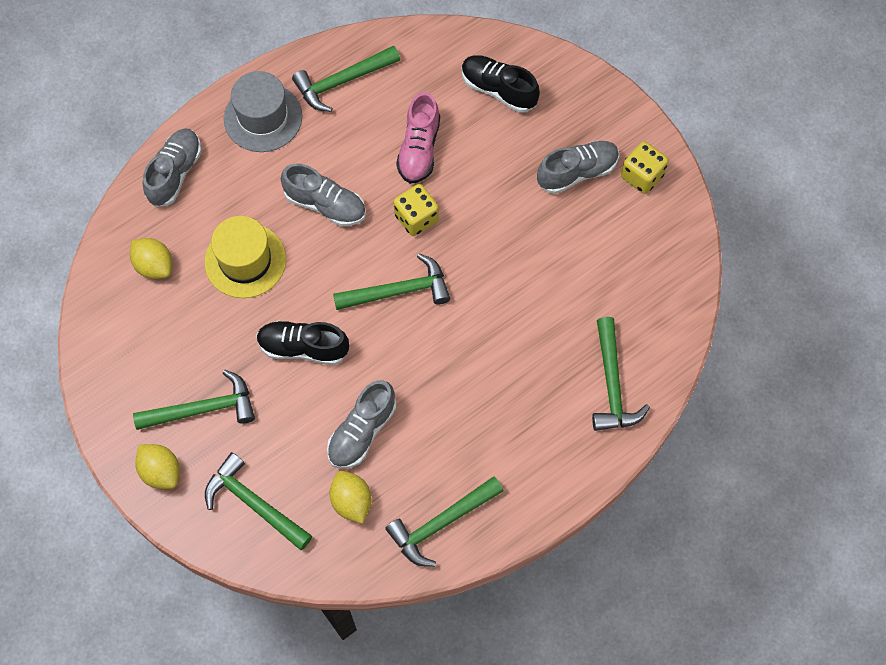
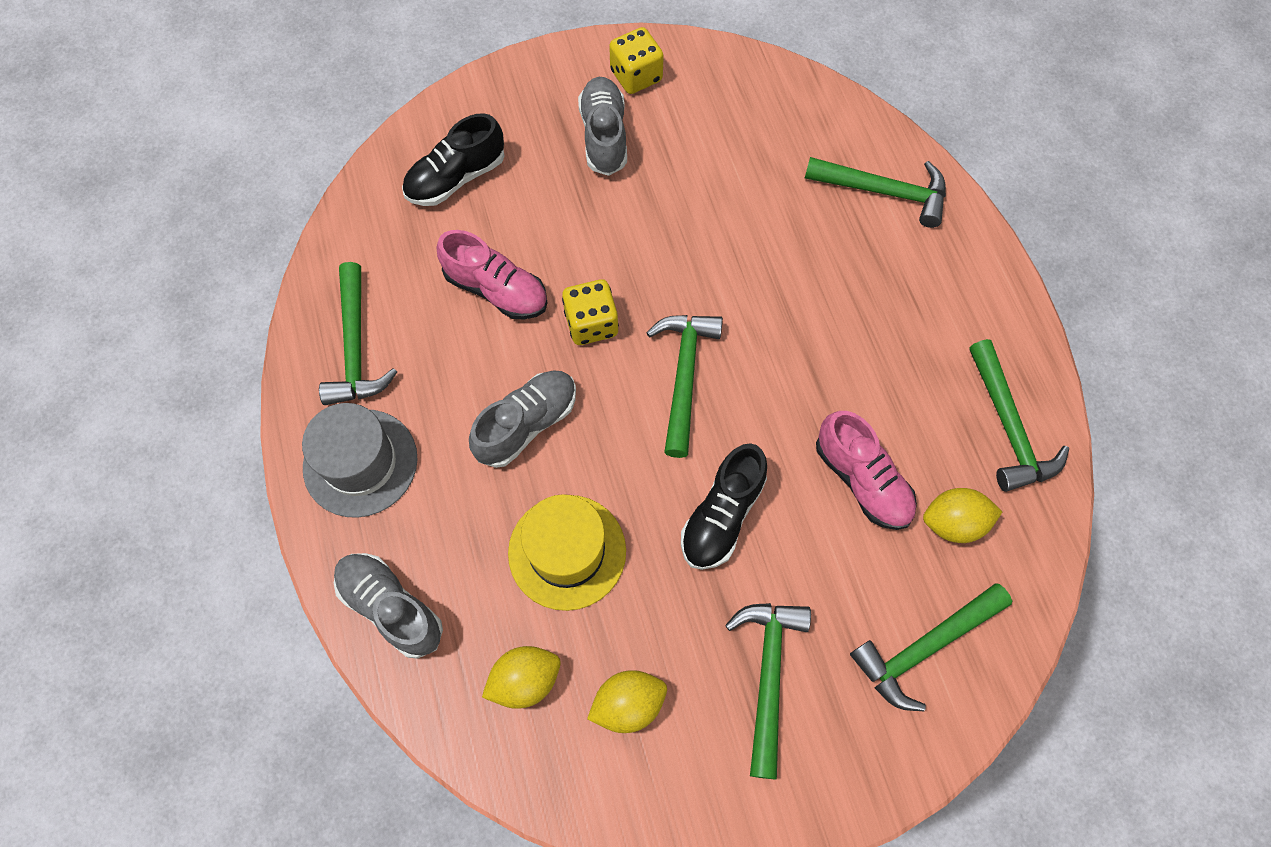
camera: 70 degrees left, 0 degrees up
(161, 471) = (843, 763): yellow lemon -> yellow lemon (628, 704)
(362, 431) = (862, 480): grey shoe -> pink shoe

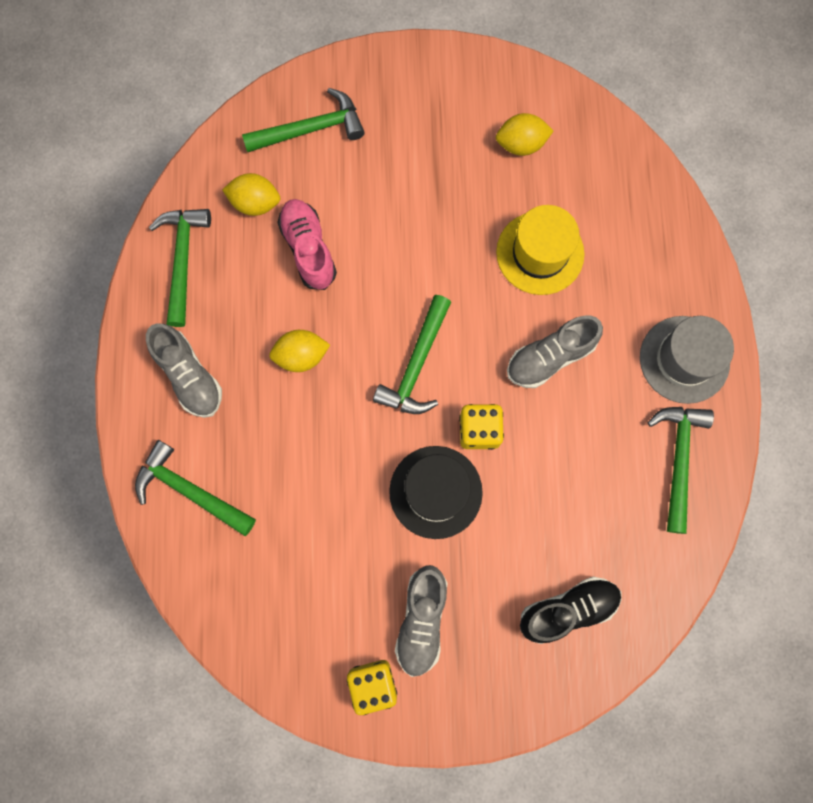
camera: 165 degrees left, 10 degrees up
(391, 607) = (673, 246): grey shoe -> grey shoe (189, 376)
(496, 289) = (552, 483): pink shoe -> none
(525, 680) = (587, 176): yellow lemon -> yellow lemon (301, 356)
(623, 251) = (435, 492): none -> black hat
(722, 515) = (420, 250): black shoe -> none
(768, 676) = (422, 138): green hammer -> none

